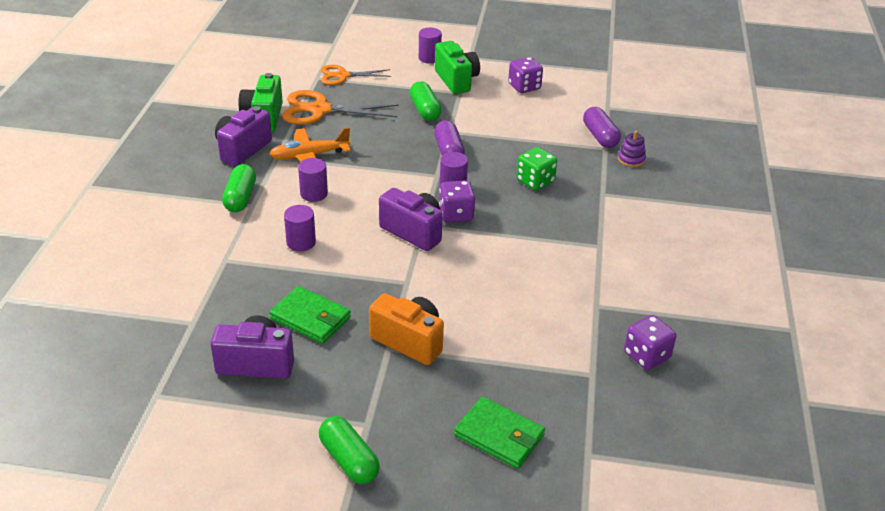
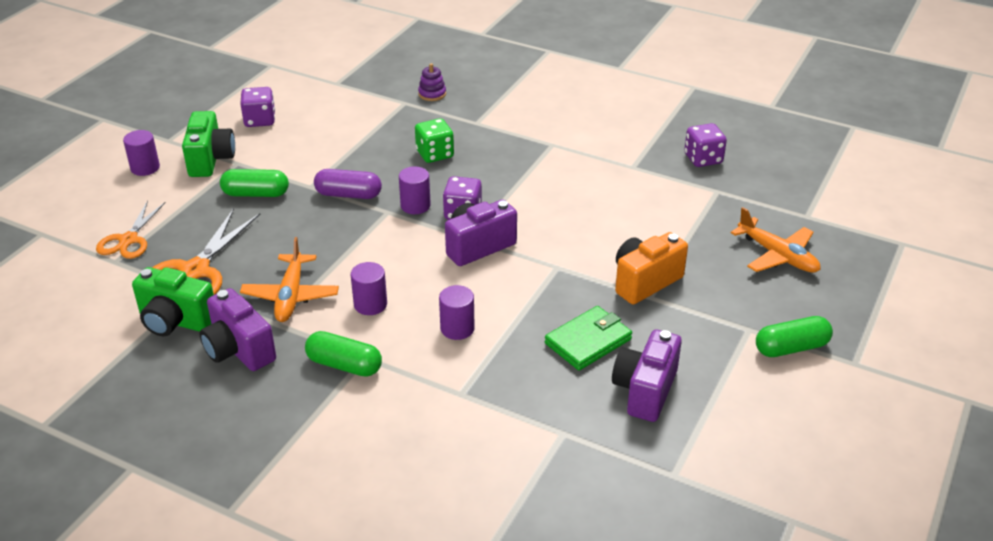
camera: 70 degrees left, 0 degrees up
(456, 80) = (210, 160): green camera -> green camera turned 90 degrees clockwise
(499, 436) = (778, 255): green wallet -> orange plane
(600, 136) = (383, 100): purple capsule -> none

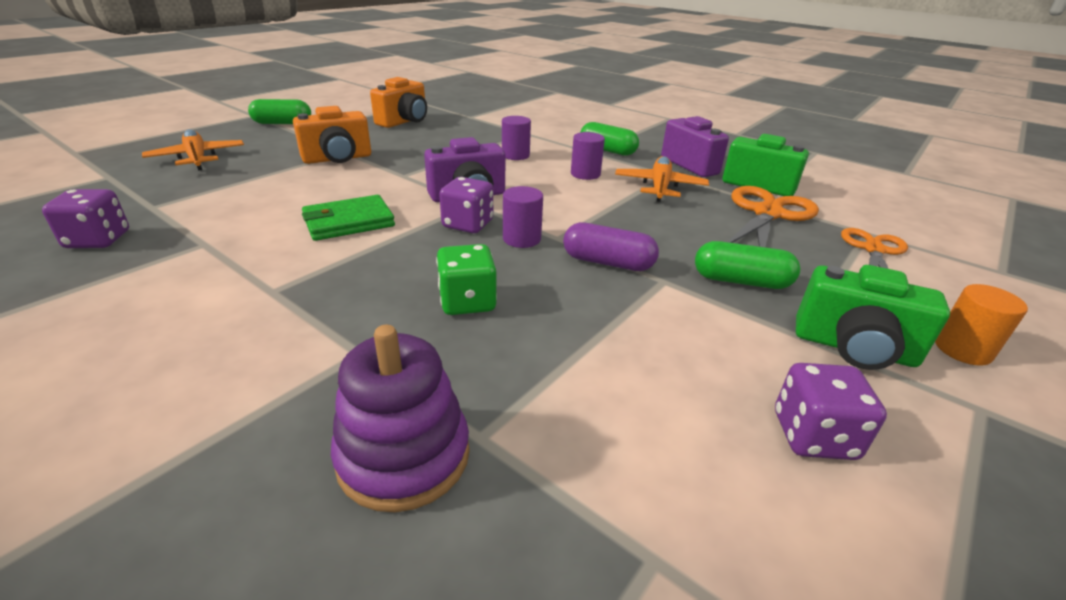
camera: 170 degrees left, 5 degrees down
(145, 168) = (962, 349): purple cylinder -> orange cylinder
(210, 160) = (853, 348): green camera -> green camera turned 75 degrees counterclockwise
(432, 94) = (404, 455): purple stacking toy -> purple stacking toy, size x1.86
(588, 341) = (420, 140): green wallet -> green wallet (348, 222)
(645, 391) = (404, 121): purple camera -> orange camera

